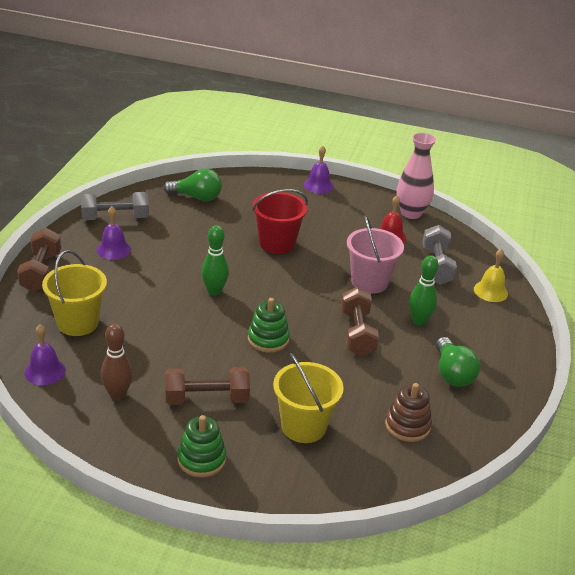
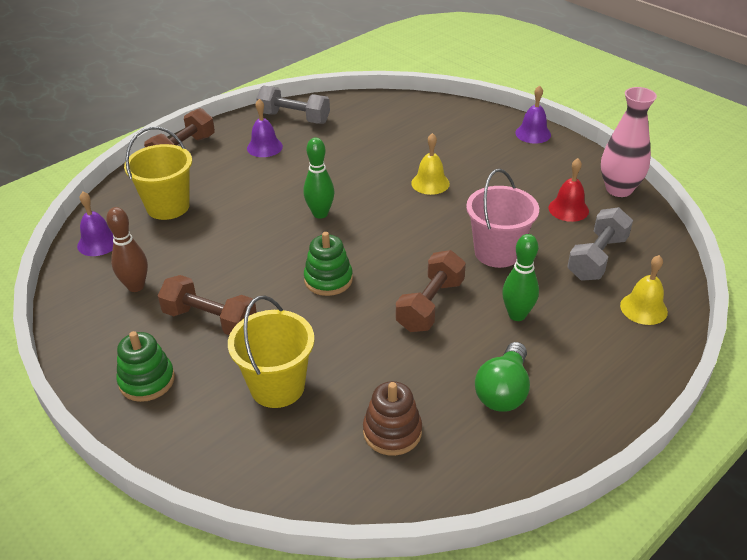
camera: 35 degrees right, 5 degrees up
(196, 197) = (390, 116): green light bulb -> none
(277, 244) = (430, 183): red bucket -> yellow bell

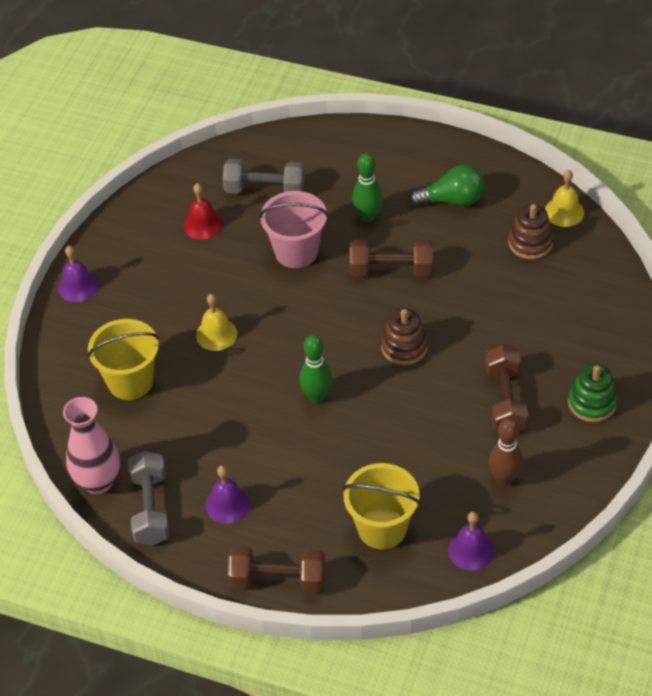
camera: 115 degrees left, 10 degrees up
(277, 386) = (538, 322): yellow bucket -> yellow bucket (130, 381)
(328, 279) = (404, 347): green stacking toy -> brown stacking toy
(619, 189) = (150, 199): pink vase -> pink vase (98, 482)
(643, 308) = (312, 150): yellow bell -> yellow bell (564, 212)

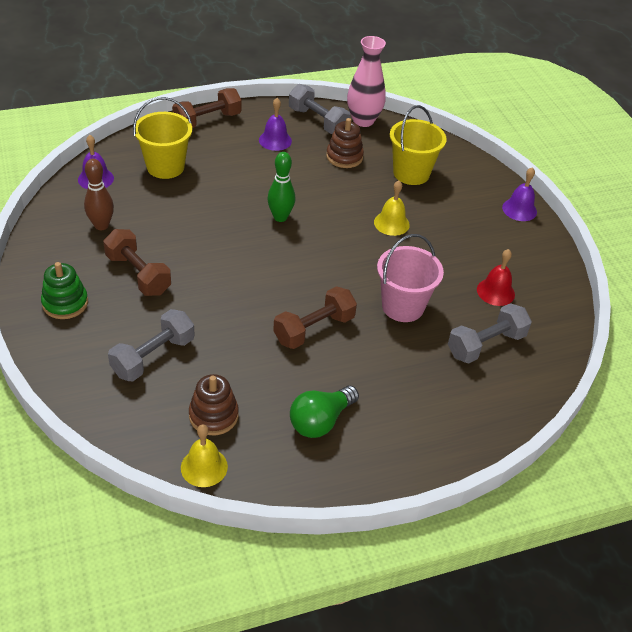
camera: 135 degrees right, 5 degrees down
(367, 216) = (378, 365): green bowling pin -> none
(404, 347) = (248, 276): brown stacking toy -> brown stacking toy (344, 157)
(545, 313) = (153, 357): none -> grey dumbbell

